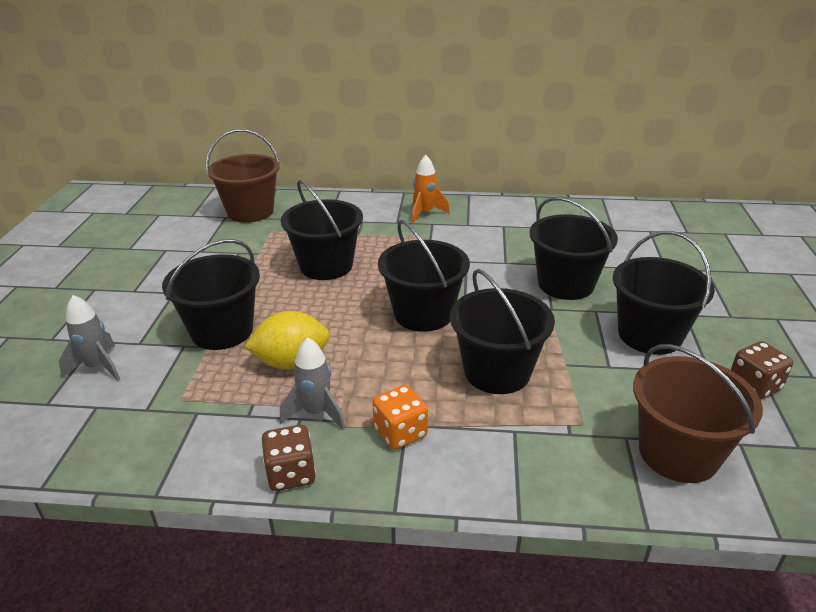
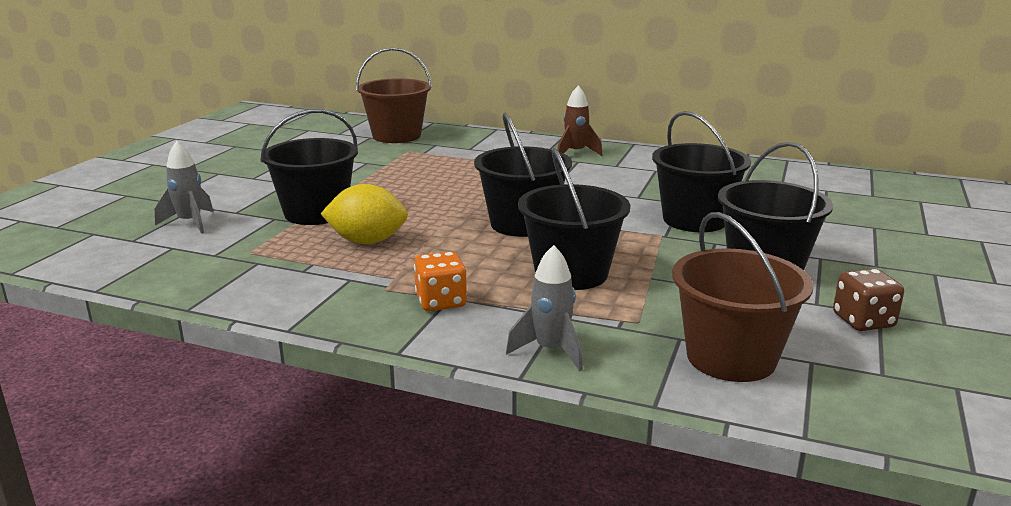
camera: 15 degrees right, 10 degrees down
(291, 474) = (317, 313): brown dice -> none
(316, 413) = (368, 277): grey rocket -> grey rocket (550, 351)
(326, 266) = (446, 180): black bucket -> none
(425, 213) = (575, 153): orange rocket -> brown rocket

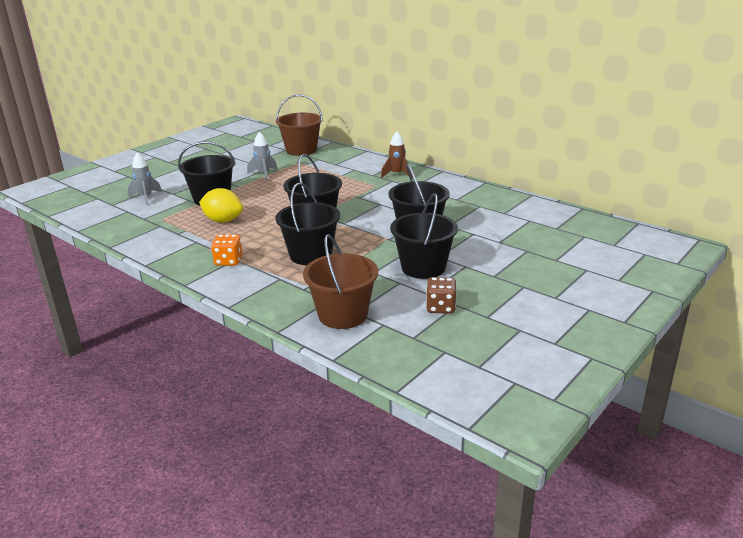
camera: 20 degrees right, 5 degrees up
(550, 351) = (256, 296): grey rocket -> grey rocket (263, 174)

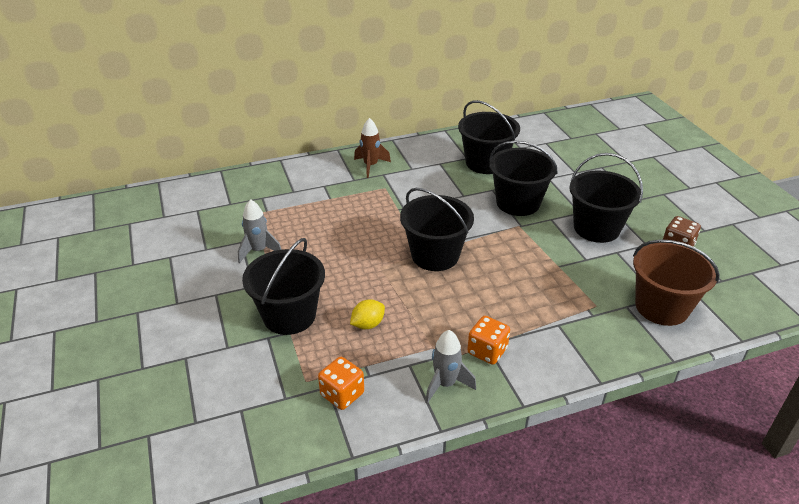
camera: 60 degrees left, 10 degrees up
(146, 197) = (211, 378): grey rocket -> grey rocket (445, 384)
(156, 231) = (342, 394): none -> orange dice
(223, 220) = (368, 324): yellow lemon -> yellow lemon, size x0.61
(301, 150) = (217, 199): brown bucket -> none
(311, 255) = (518, 285): black bucket -> black bucket (485, 163)

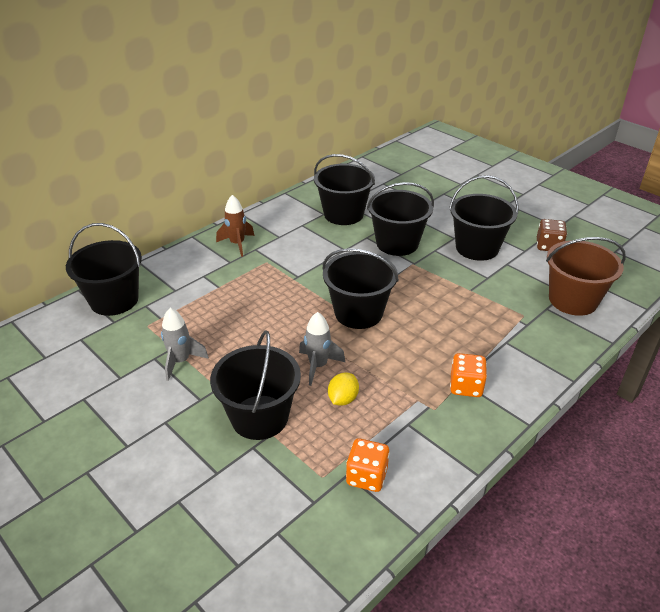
camera: 25 degrees left, 0 degrees up
(241, 186) = (114, 300): none -> black bucket
(445, 384) = (452, 430): grey rocket -> grey rocket (318, 366)

